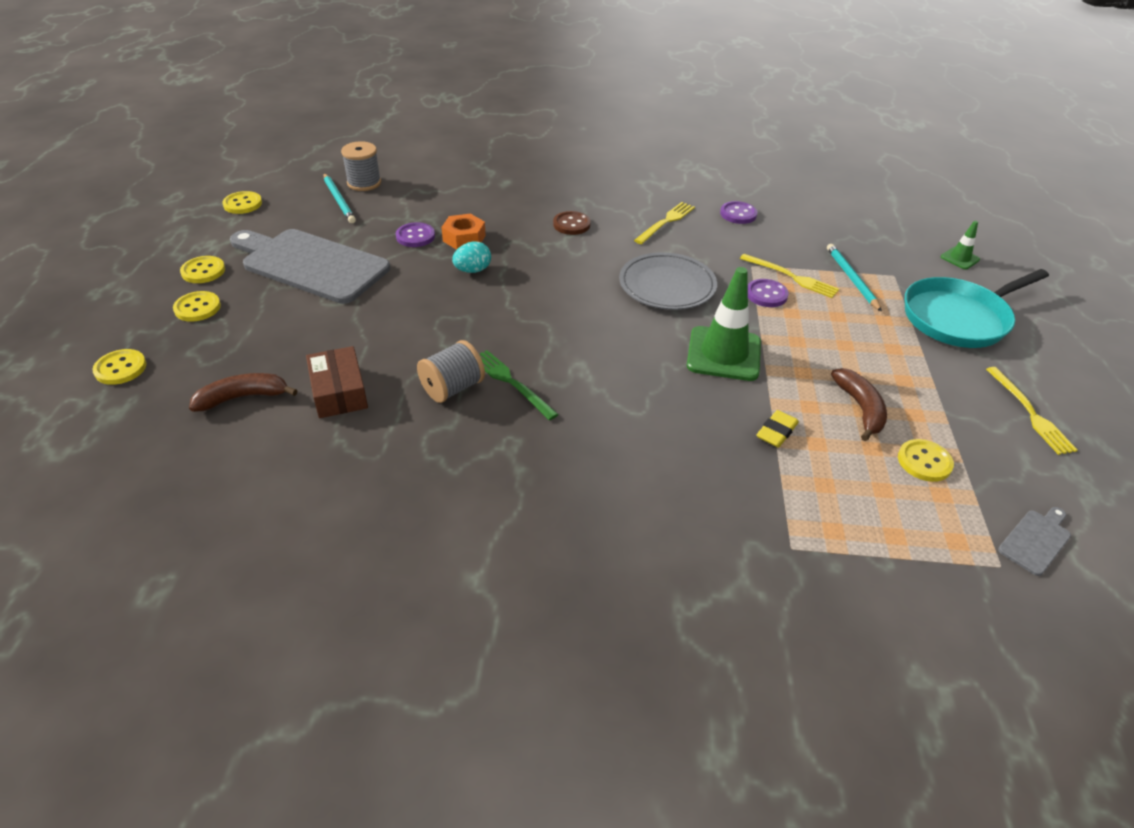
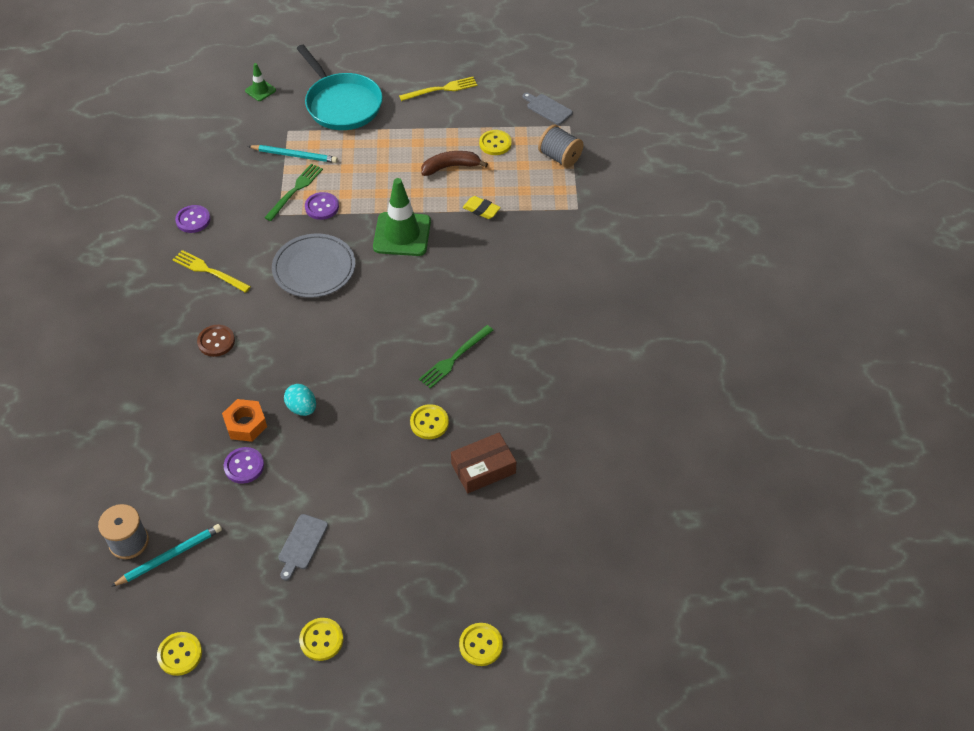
camera: 95 degrees left, 10 degrees up
(197, 308) = (384, 619): yellow button -> yellow button (429, 423)
(243, 397) = (501, 534): brown banana -> none
(311, 264) = (302, 544): grey cutting board -> grey cutting board, size x0.41
(452, 388) = (467, 394): grey spool -> grey spool (560, 157)
(791, 277) = (295, 190): yellow fork -> green fork
(851, 279) = (294, 155): turquoise pencil -> turquoise pencil turned 150 degrees counterclockwise

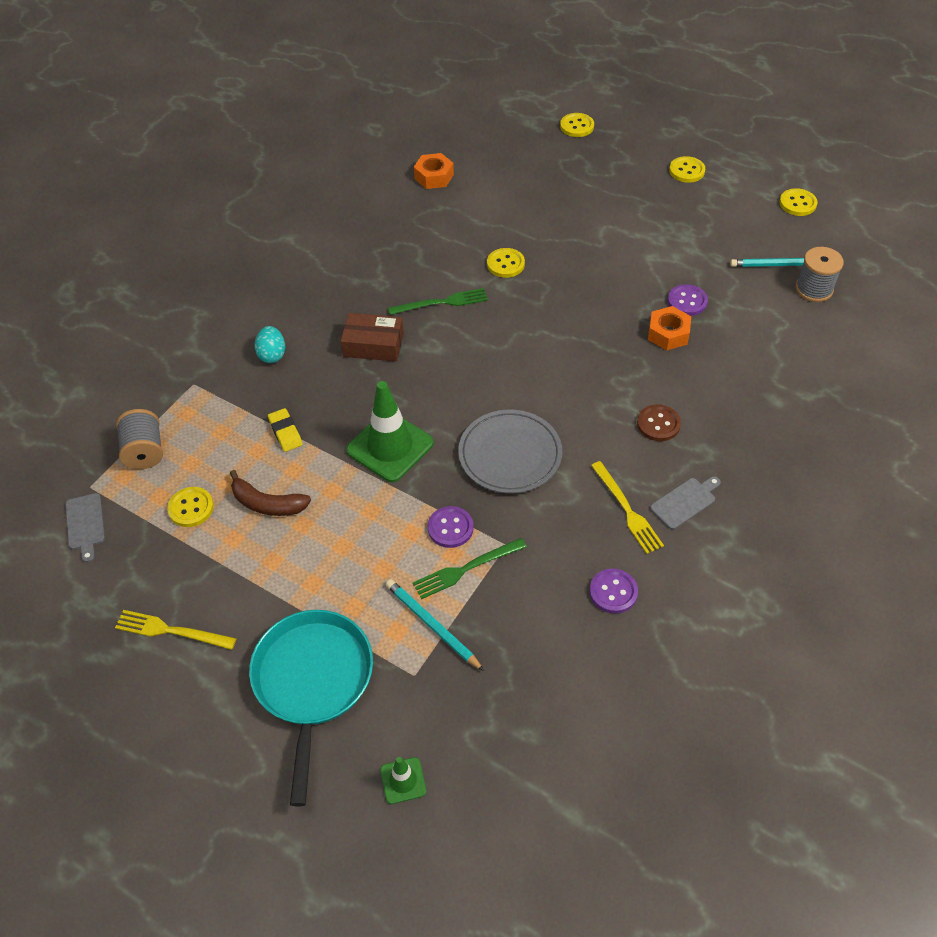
camera: 145 degrees left, 0 degrees up
(302, 408) = (608, 324): turquoise egg -> turquoise egg (272, 354)
(302, 544) = (668, 228): grey cutting board -> grey cutting board (685, 502)
(483, 468) = (489, 216): brown box -> brown box (373, 345)
(573, 488) = (434, 176): none -> orange nut

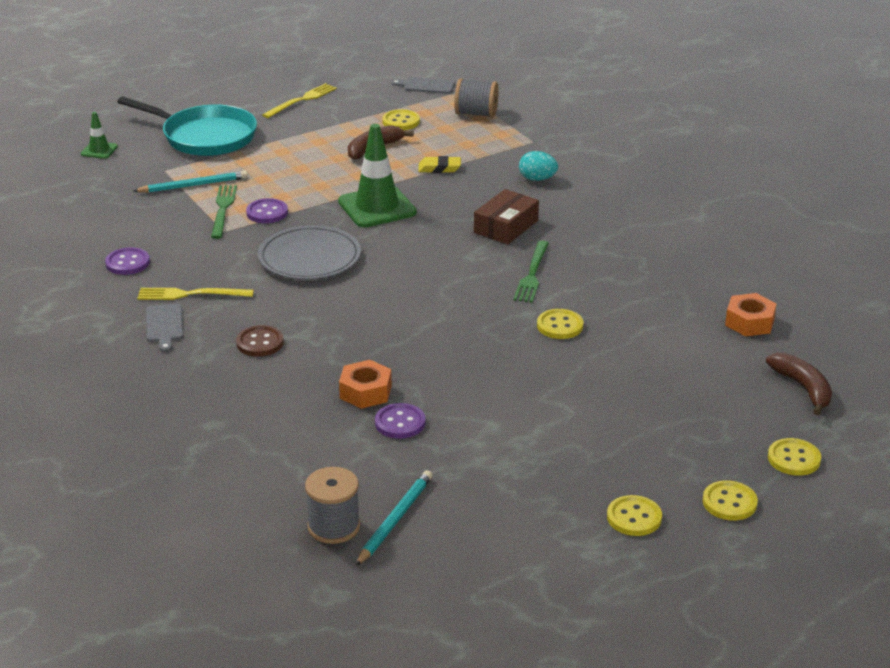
camera: 115 degrees right, 20 degrees down
(498, 138) = (803, 388): none -> brown banana
(797, 203) = (494, 589): yellow button -> yellow button (729, 502)

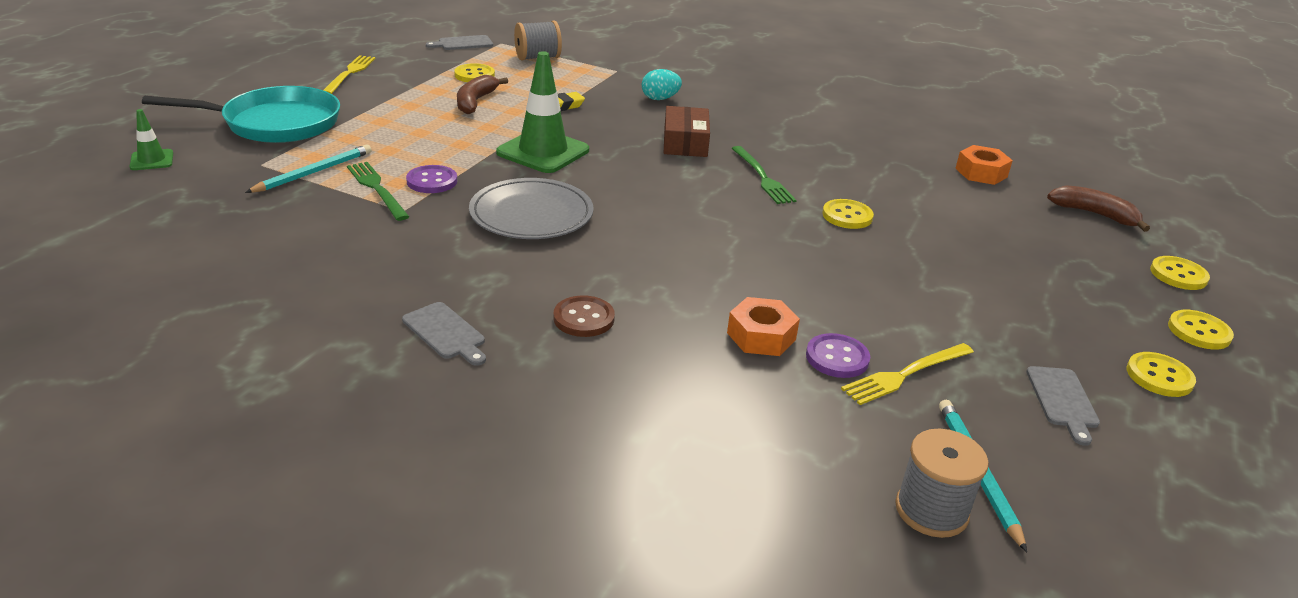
camera: 35 degrees left, 0 degrees up
(127, 263) = (318, 273): purple button -> none
(191, 294) = (439, 287): yellow fork -> yellow fork (905, 374)
(527, 504) = (1062, 400): none -> grey cutting board

